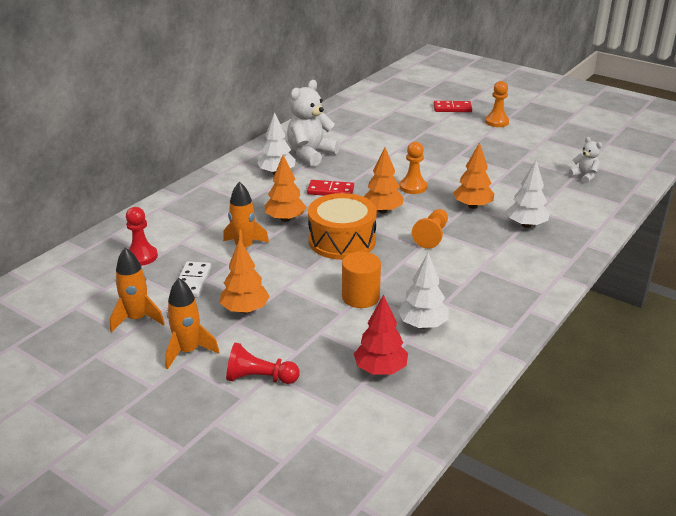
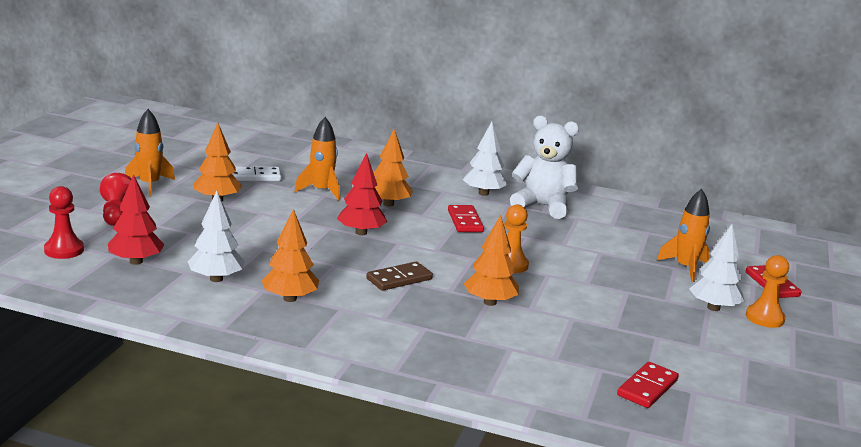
camera: 70 degrees right, 10 degrees down
(137, 319) = (191, 164): orange rocket -> orange rocket (685, 268)
(141, 257) = (286, 155): red pawn -> red pawn (64, 250)
(342, 240) = (361, 233): orange drum -> red tree
(360, 297) = (256, 247): orange cylinder -> none
(382, 211) = (439, 250): orange tree -> orange tree (290, 298)
(432, 236) = (399, 279): orange pawn -> brown domino
(526, 225) = (465, 338): white tree -> white tree (713, 308)
(584, 176) = (647, 388): white teddy bear -> red domino

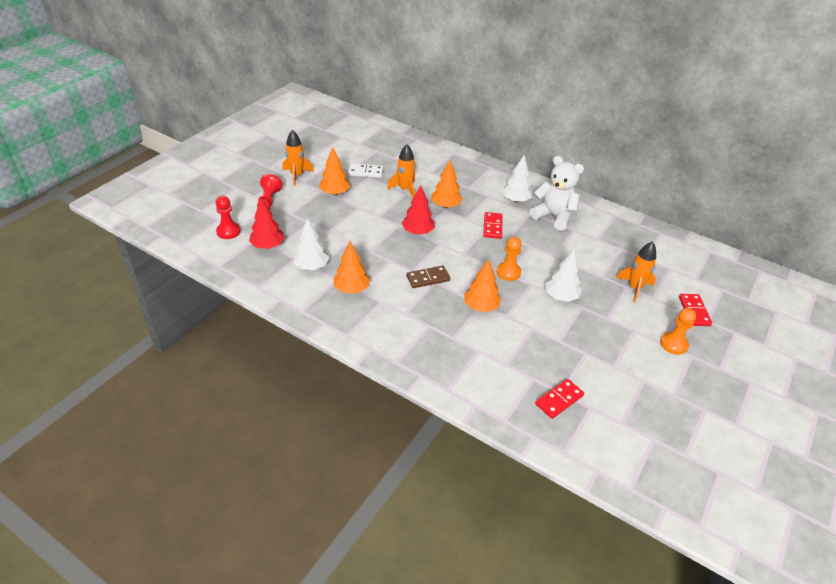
camera: 15 degrees right, 20 degrees up
(713, 308) = (639, 330): white tree -> white tree (561, 296)

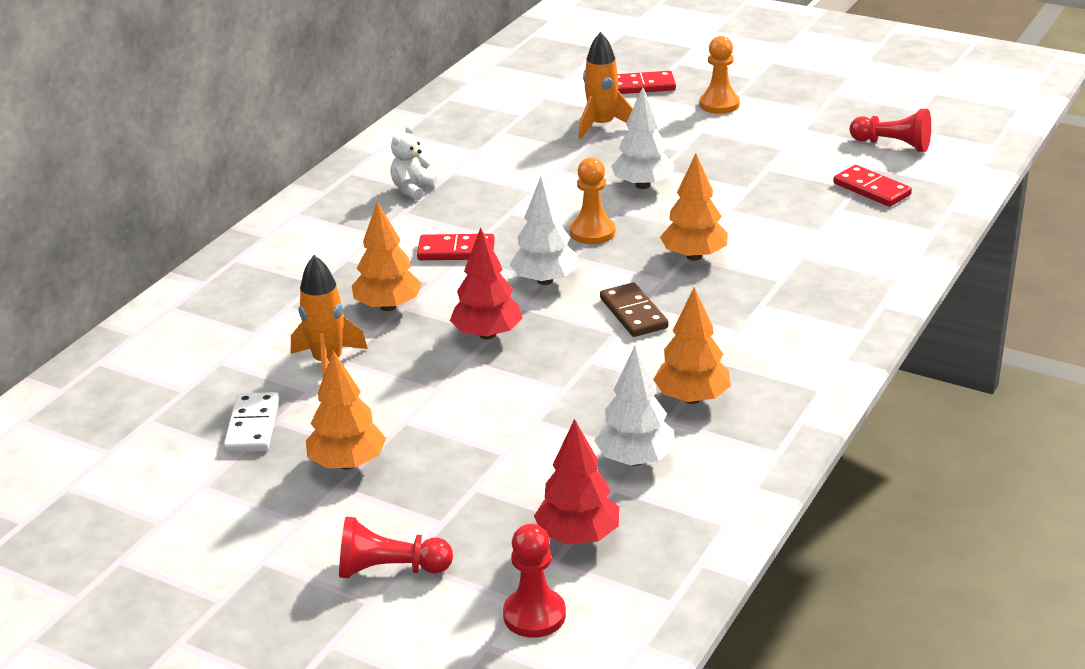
camera: 90 degrees left, 10 degrees down
(297, 175) = (268, 539): orange rocket -> none
(516, 200) = (361, 228): white tree -> white tree (545, 280)
(553, 216) = (412, 189): white teddy bear -> white teddy bear, size x0.52
(625, 425) = (893, 145): none -> red pawn

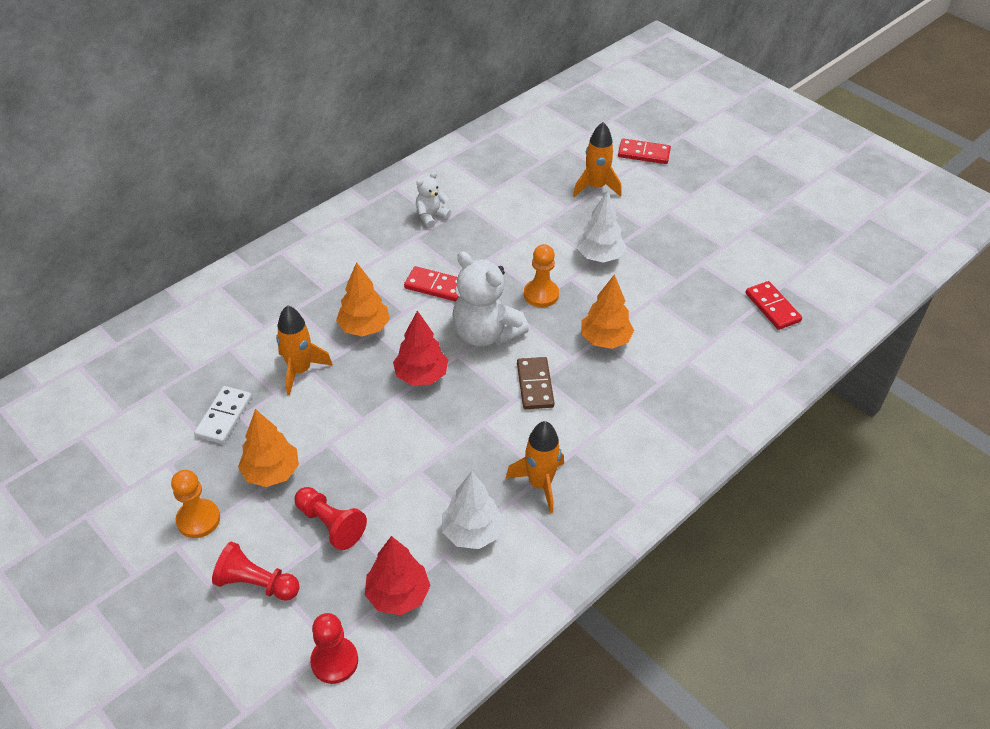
camera: 15 degrees right, 15 degrees up
(545, 280) = (485, 333): white tree -> white teddy bear
(692, 398) = (540, 484): orange tree -> orange rocket
(719, 104) = (694, 187): orange pawn -> orange pawn (198, 519)
(893, 145) = (810, 264): red pawn -> red pawn (330, 524)

